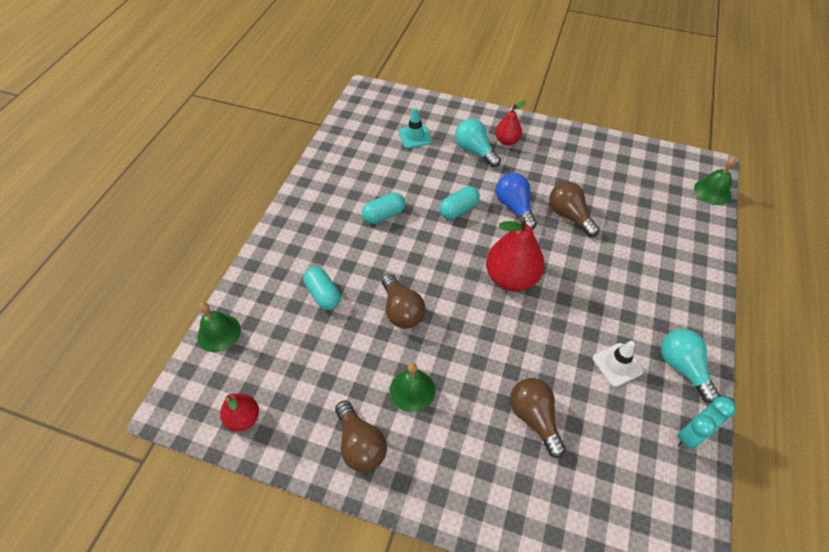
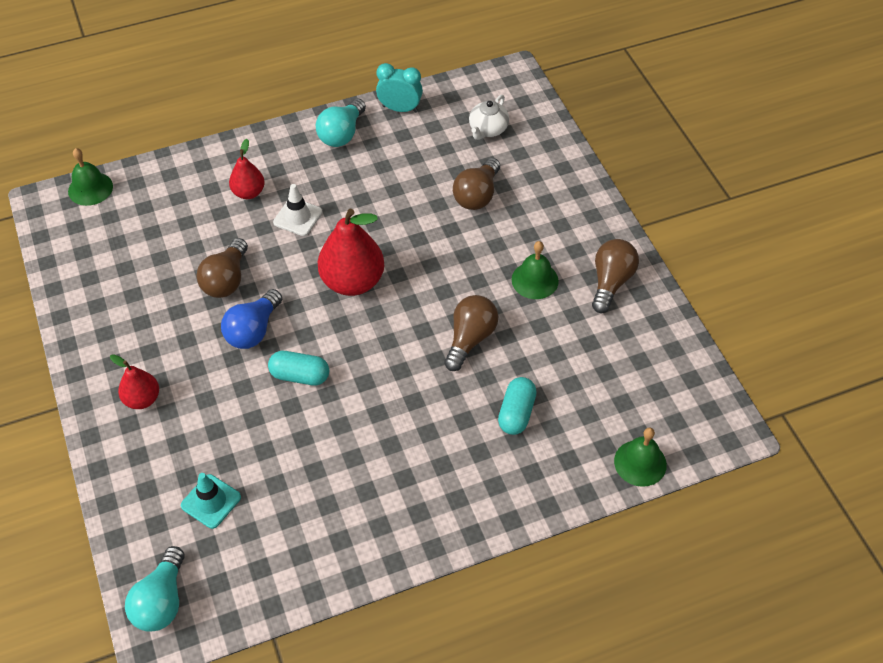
camera: 130 degrees left, 0 degrees up
(243, 418) = (679, 373): red pear -> red pear (248, 192)
(384, 215) = (370, 438): turquoise capsule -> none
(475, 151) = (187, 420): turquoise light bulb -> turquoise light bulb (161, 601)
(613, 493) = (488, 129): none -> white teapot
(617, 364) = (377, 170): white traffic cone -> white traffic cone (298, 217)

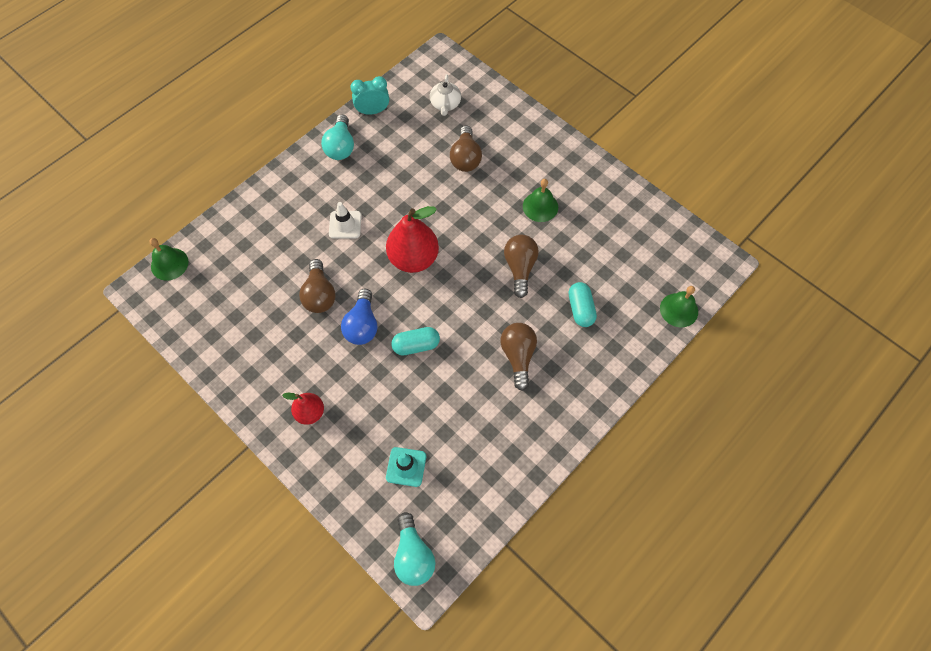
camera: 25 degrees left, 10 degrees up
(248, 192) = (296, 219): red pear -> none
(611, 282) = (591, 188): brown light bulb -> brown light bulb (518, 356)

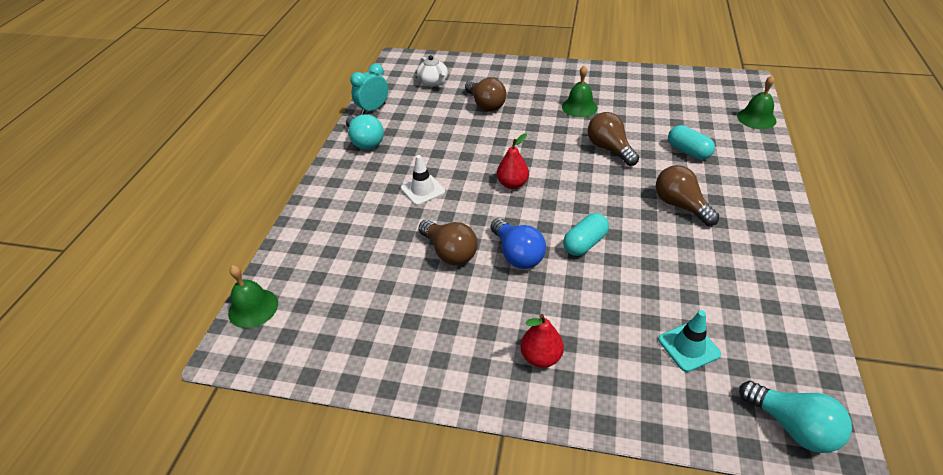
camera: 30 degrees left, 20 degrees down
(413, 258) = (512, 184): red pear -> red pear, size x0.56

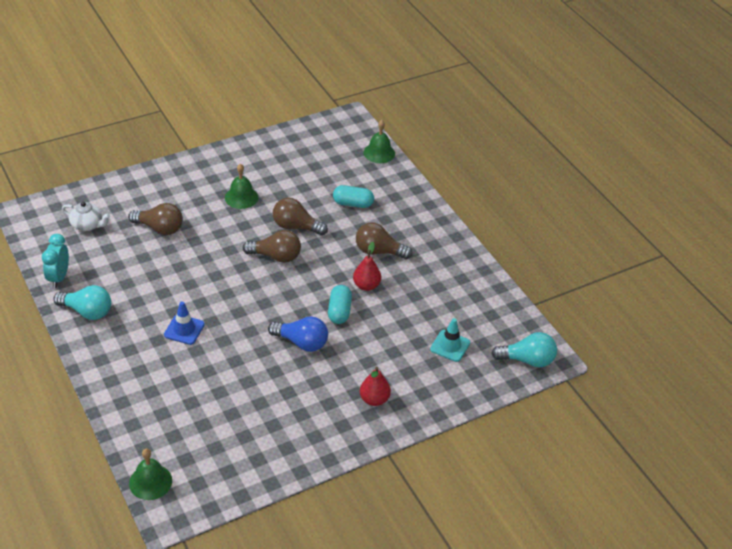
camera: 45 degrees left, 0 degrees up
(422, 190) = (184, 329): white traffic cone -> blue traffic cone
(449, 252) = (253, 366): brown light bulb -> brown light bulb (276, 256)
(512, 184) = (249, 291): red pear -> red pear (366, 285)

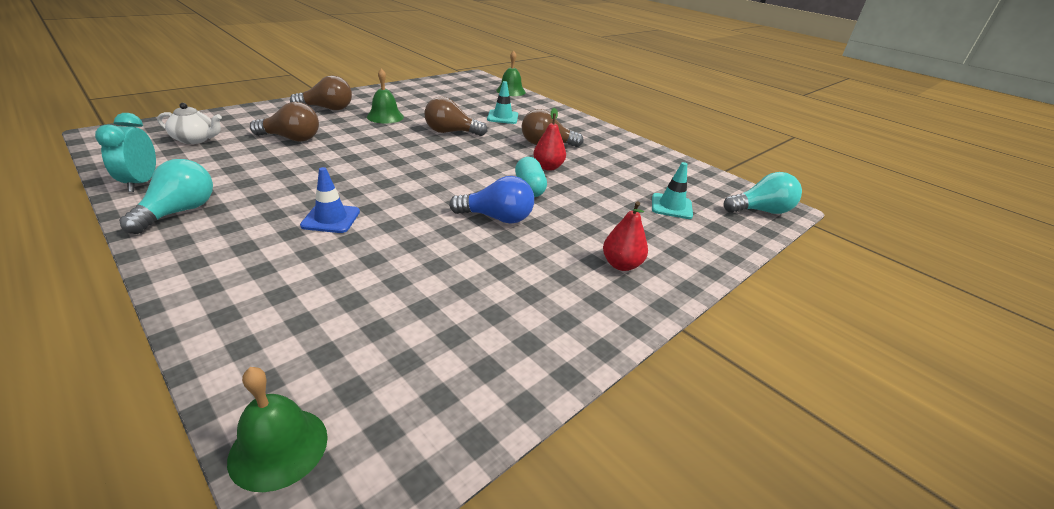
camera: 15 degrees left, 10 degrees down
(87, 311) = (179, 212): turquoise light bulb -> turquoise light bulb turned 75 degrees counterclockwise
(276, 256) = (436, 152): brown light bulb -> brown light bulb (327, 109)
(353, 204) = (502, 117): turquoise capsule -> turquoise traffic cone

